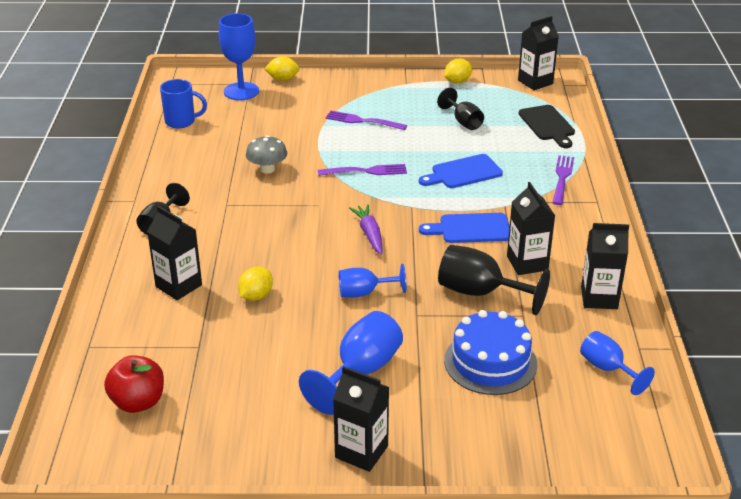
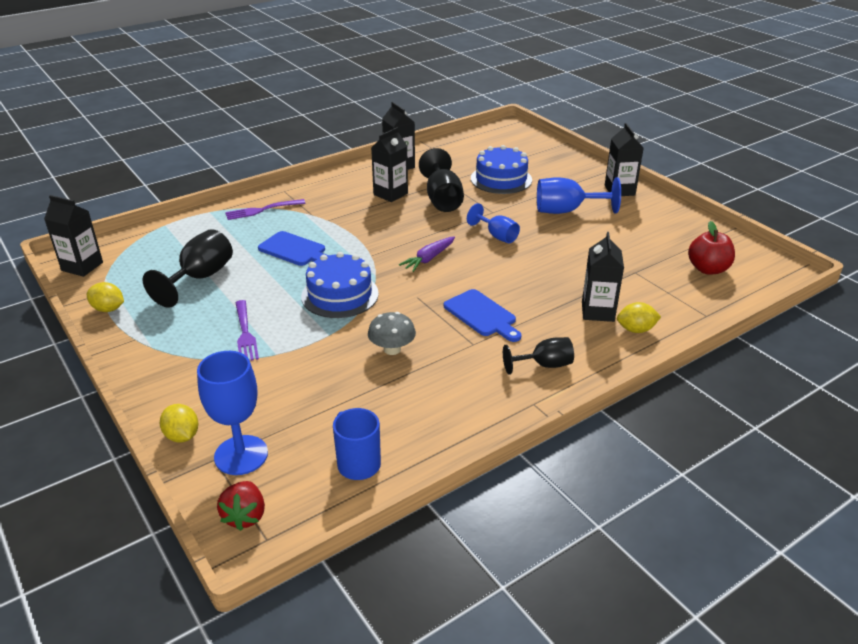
camera: 125 degrees left, 0 degrees up
(194, 82) = (245, 516): none -> red strawberry
(256, 296) = (559, 274): yellow lemon -> yellow lemon (636, 330)
(365, 171) = (340, 295): purple fork -> blue cake
(463, 122) = (200, 278): black goblet -> black goblet, size x1.57
(470, 229) = (373, 223): blue cutting board -> blue cutting board (482, 315)
(547, 125) = (173, 237): black cutting board -> none
(608, 369) = (460, 150): blue goblet -> none

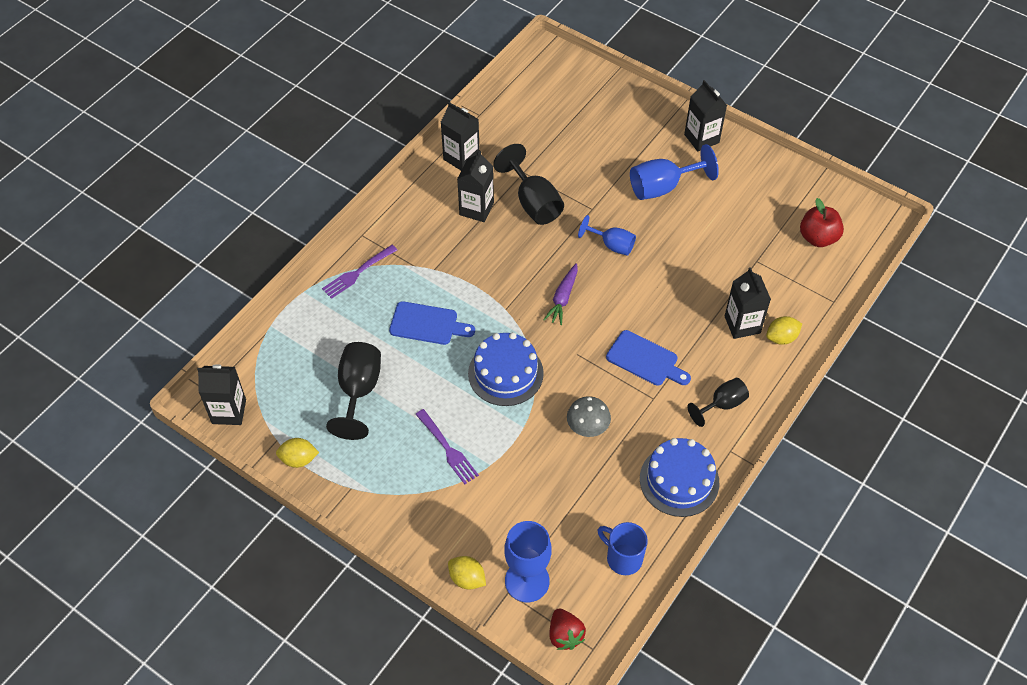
camera: 20 degrees left, 20 degrees up
(501, 179) = (577, 152): blue cake -> blue cake (679, 480)

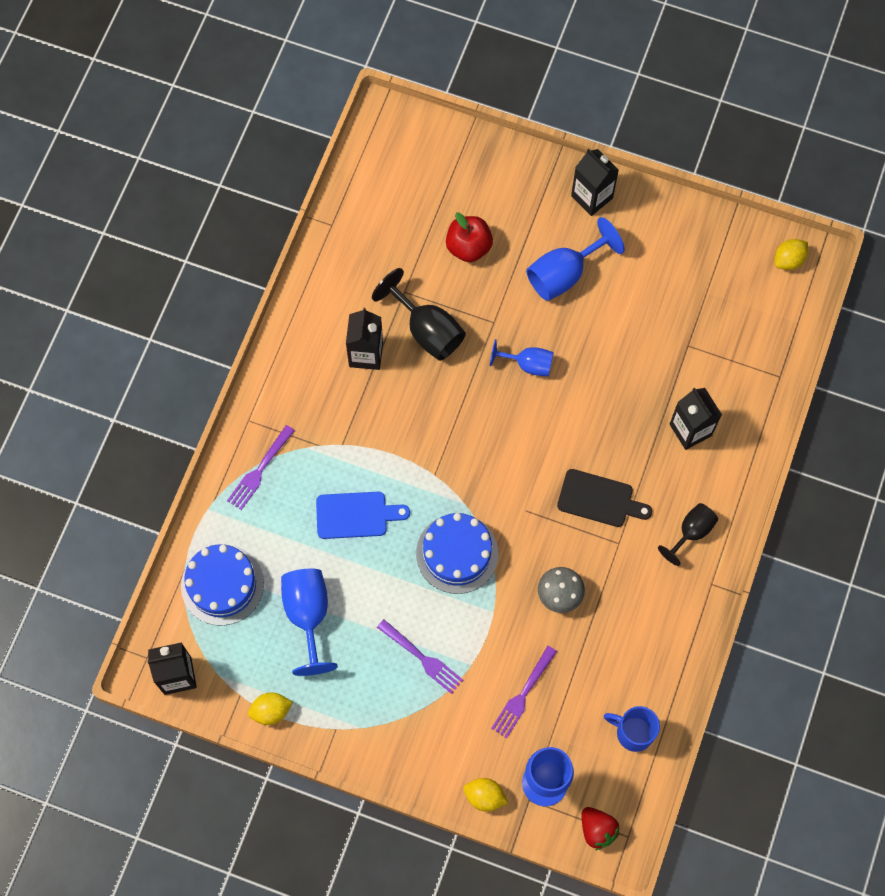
camera: 15 degrees left, 15 degrees up
(359, 391) = (308, 615): black goblet -> blue goblet
(461, 158) = (329, 290): black carton -> none
(530, 500) = (523, 694): none -> purple fork
(563, 298) = (492, 445): purple carrot -> none
(645, 360) = (599, 499): blue cutting board -> black cutting board
(679, 480) = (668, 631): blue cake -> blue cake (222, 584)
(781, 338) = (735, 436): yellow lemon -> yellow lemon (788, 260)
(818, 238) = (747, 299): red apple -> red apple (468, 247)

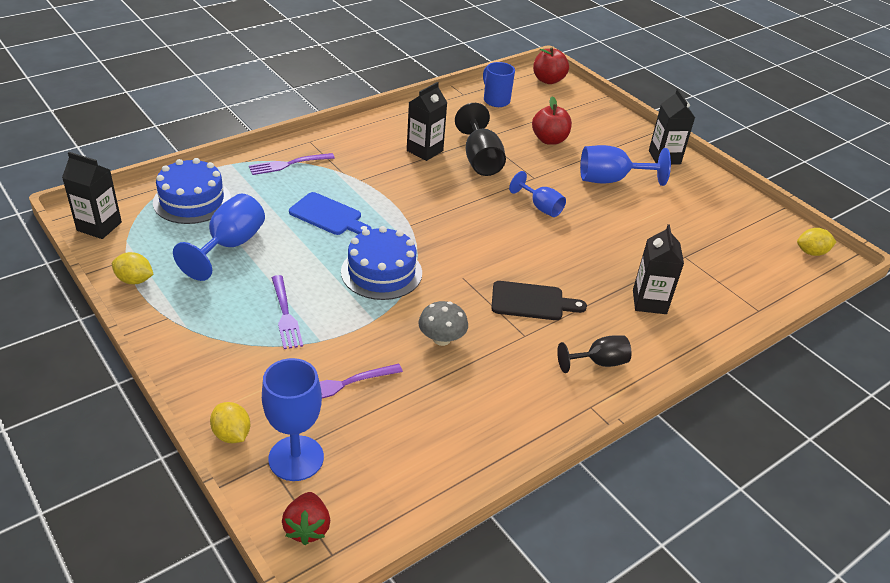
camera: 30 degrees right, 30 degrees down
(398, 131) = (548, 80): none -> red apple
(599, 499) = (531, 302): black cutting board -> black cutting board turned 45 degrees counterclockwise
(633, 732) = (417, 471): blue mug -> blue mug (495, 100)

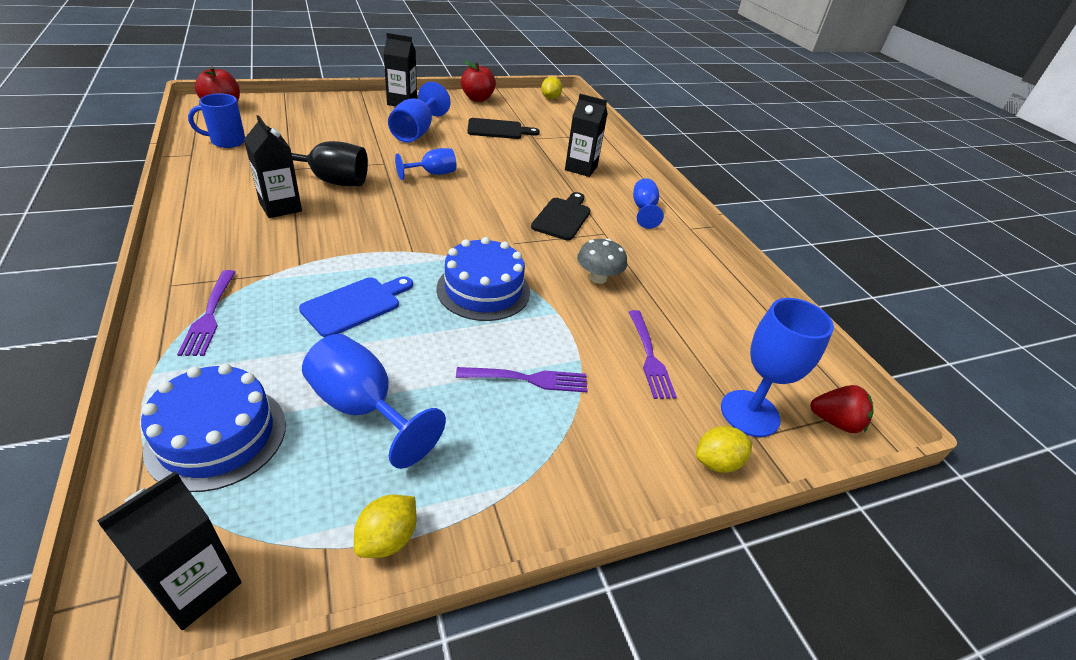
camera: 75 degrees left, 0 degrees up
(549, 140) = (329, 138): red apple -> red apple (477, 98)
(599, 362) = (644, 210): black goblet -> blue goblet
(676, 228) = (498, 129): none -> black cutting board

